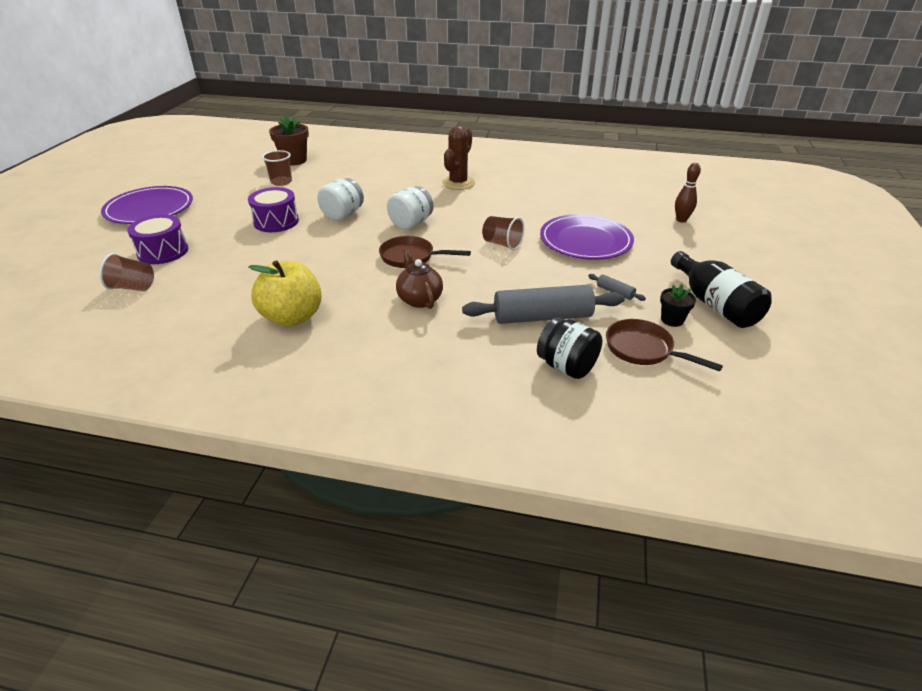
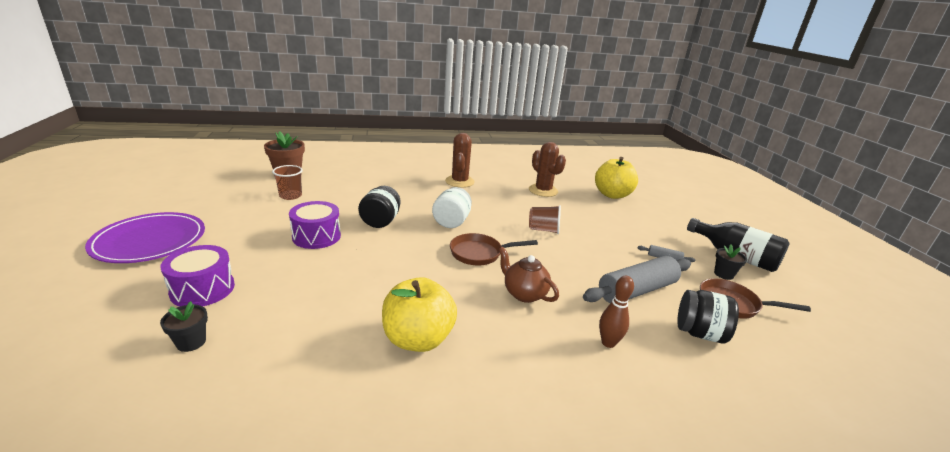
camera: 25 degrees left, 10 degrees down
(133, 287) = (191, 342): brown cup -> black flower pot
(343, 215) = (380, 221): white jar -> black jar
(546, 202) = (543, 191): none -> brown cactus
(585, 241) = (601, 218): purple plate -> none
(631, 216) = (612, 195): none -> yellow apple
(681, 220) = (647, 194): brown bowling pin -> brown bowling pin (608, 343)

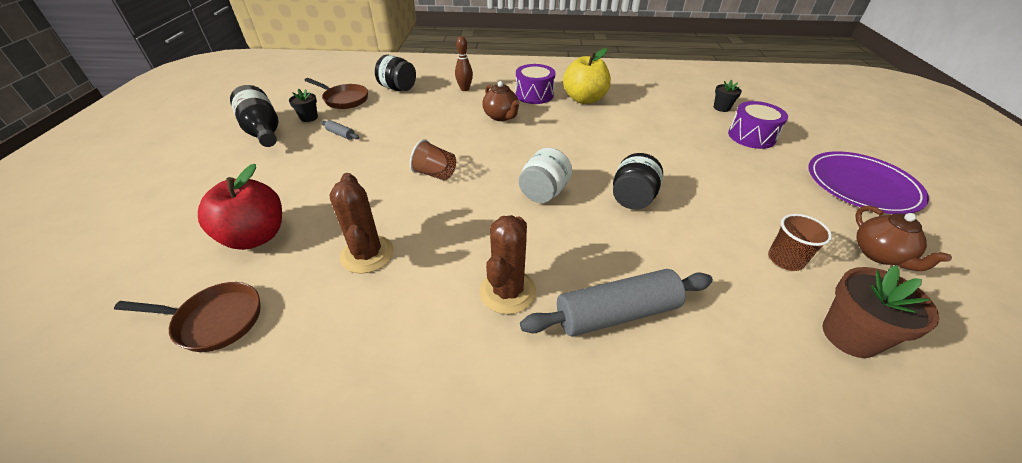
camera: 165 degrees left, 15 degrees up
(219, 199) = (879, 255): none -> brown teapot
(316, 236) = (696, 181): purple drum -> purple drum (534, 95)
(479, 253) = (524, 151): brown pan -> brown pan (214, 320)
(612, 195) = (255, 237): yellow apple -> red apple
(637, 290) = (407, 112): grey rolling pin -> grey rolling pin (616, 313)

